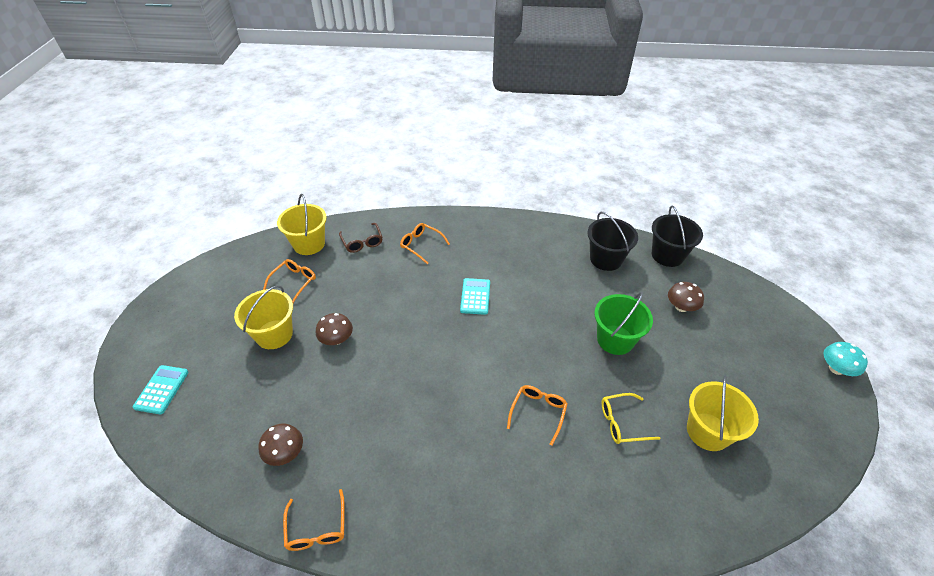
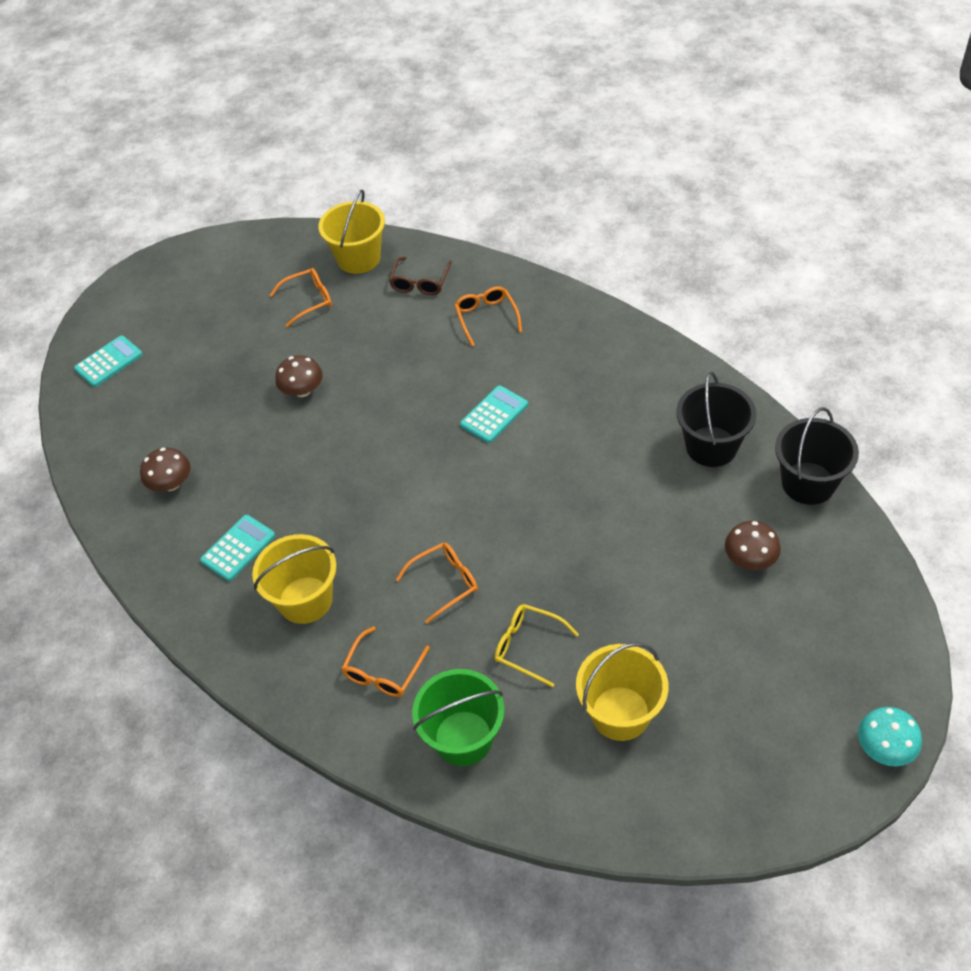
camera: 40 degrees right, 5 degrees up
(274, 334) = (246, 354): yellow bucket -> yellow bucket (305, 600)
(317, 528) = (149, 567): orange glasses -> orange glasses (383, 671)
(377, 471) = (238, 548): none -> turquoise calculator
(615, 339) = (616, 553): green bucket -> green bucket (463, 738)

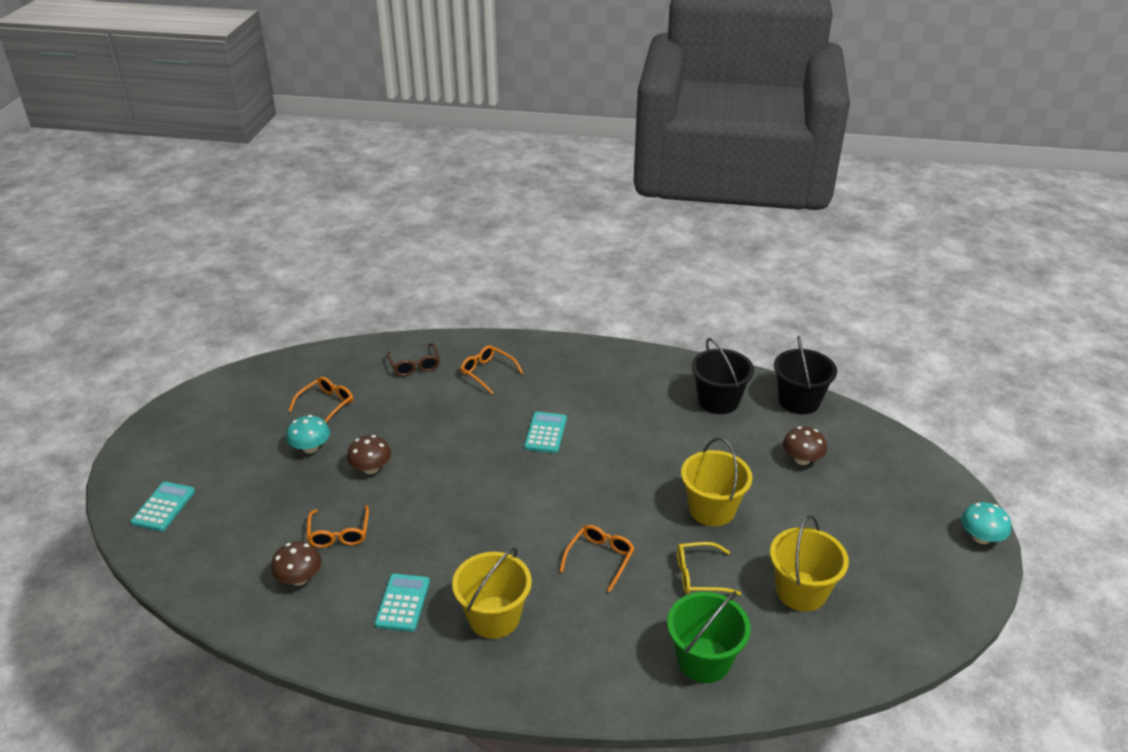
camera: 35 degrees left, 15 degrees down
(264, 345) = (310, 448): none -> turquoise mushroom
(358, 258) = (348, 364): yellow bucket -> yellow bucket (712, 509)
(383, 671) = (602, 641): orange glasses -> orange glasses (339, 533)

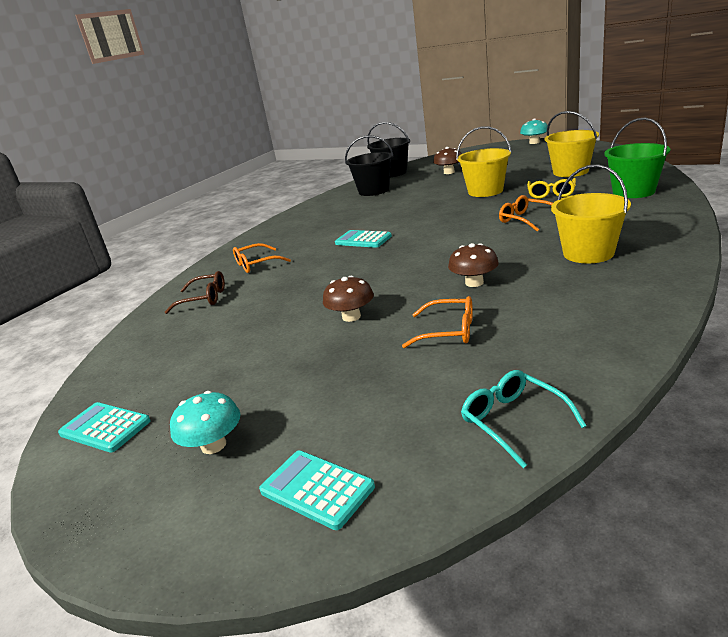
camera: 65 degrees left, 10 degrees down
(214, 585) = (514, 421): none -> turquoise glasses
(299, 578) = (515, 353): brown mushroom -> brown mushroom (474, 283)
(310, 448) = (285, 357): turquoise mushroom -> turquoise mushroom (213, 445)
(326, 405) = (214, 350): orange glasses -> none
(403, 603) = (565, 292): turquoise calculator -> turquoise calculator (105, 428)

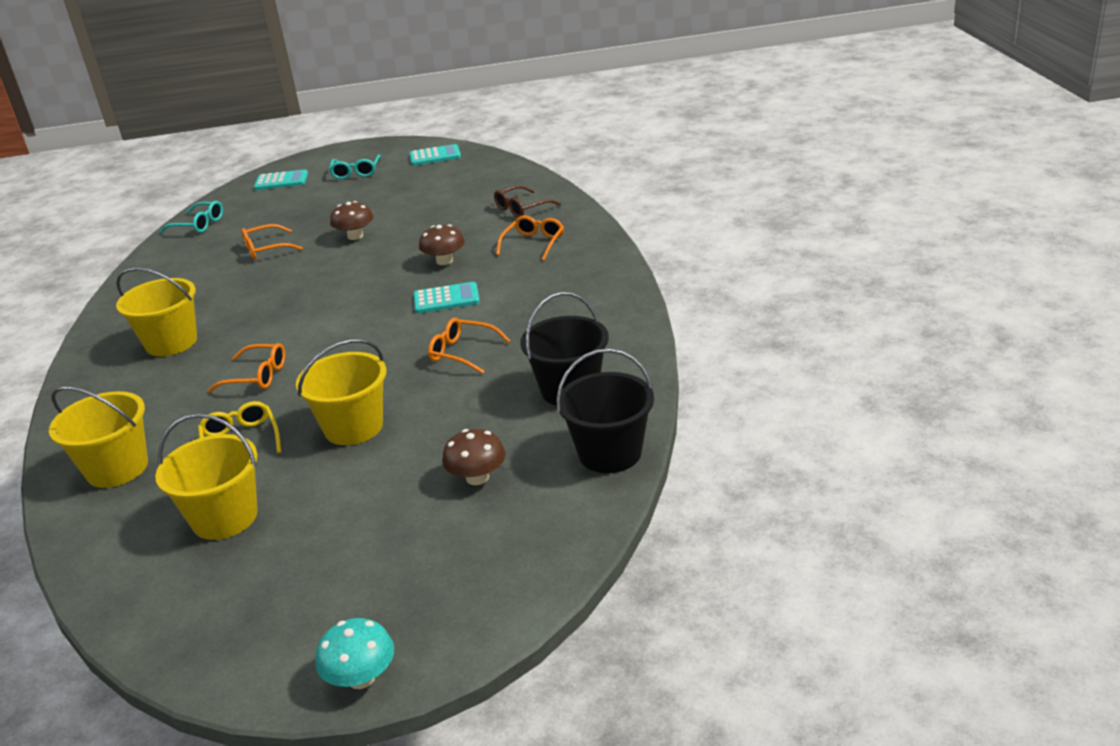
camera: 140 degrees right, 5 degrees up
(213, 445) = (356, 172): turquoise mushroom -> turquoise glasses
(395, 211) = (463, 353): none -> orange glasses
(474, 283) = (270, 286): brown mushroom -> brown mushroom (444, 261)
(633, 192) = (117, 468): green bucket -> yellow bucket

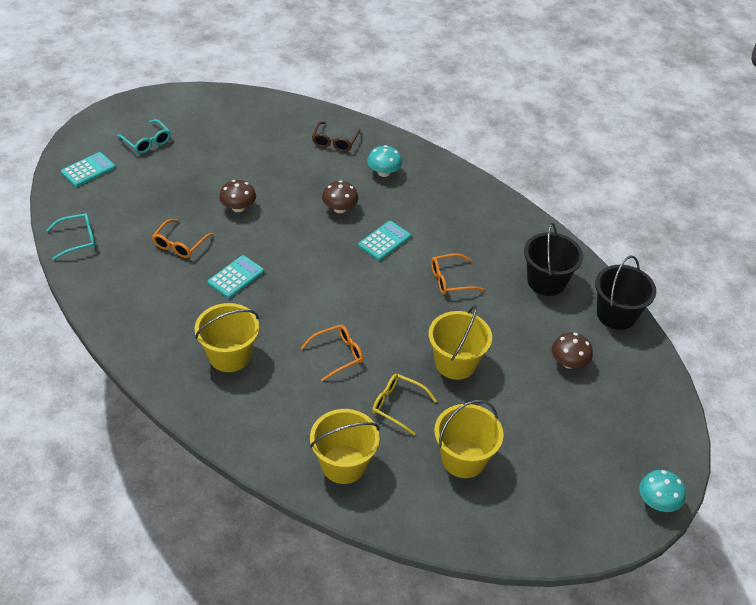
camera: 45 degrees left, 15 degrees up
(435, 156) = (195, 106): turquoise calculator -> turquoise calculator (236, 277)
(533, 244) = (384, 172): orange glasses -> turquoise mushroom

